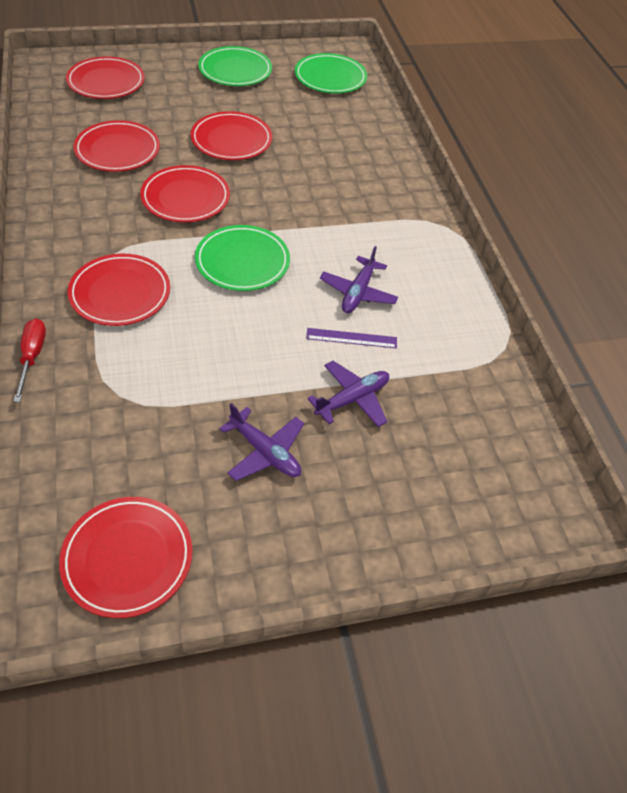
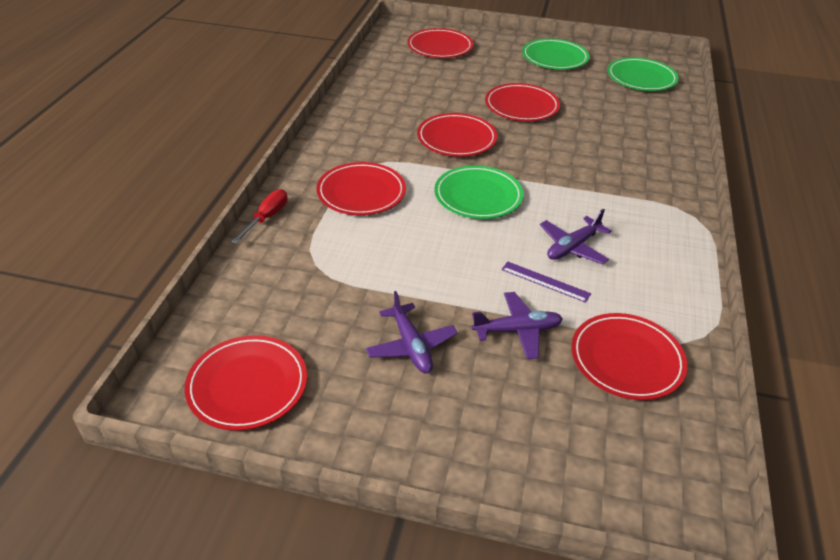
camera: 30 degrees right, 10 degrees down
(117, 150) = (420, 94): red plate -> red plate (626, 359)

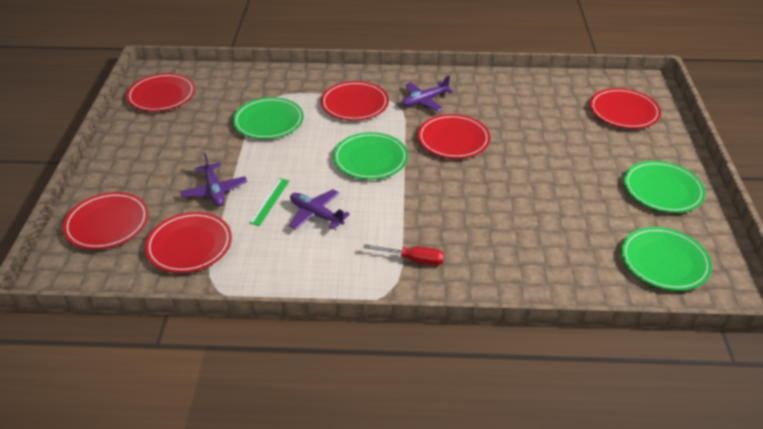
camera: 80 degrees right, 0 degrees up
(267, 218) = (312, 72): red screwdriver -> red screwdriver (413, 259)
(372, 268) = (268, 121): none -> green plate
(411, 346) = (196, 147): purple plane -> purple plane (424, 101)
(521, 106) = (535, 173): red plate -> red plate (107, 224)
(545, 281) = (270, 201): purple ruler -> green ruler

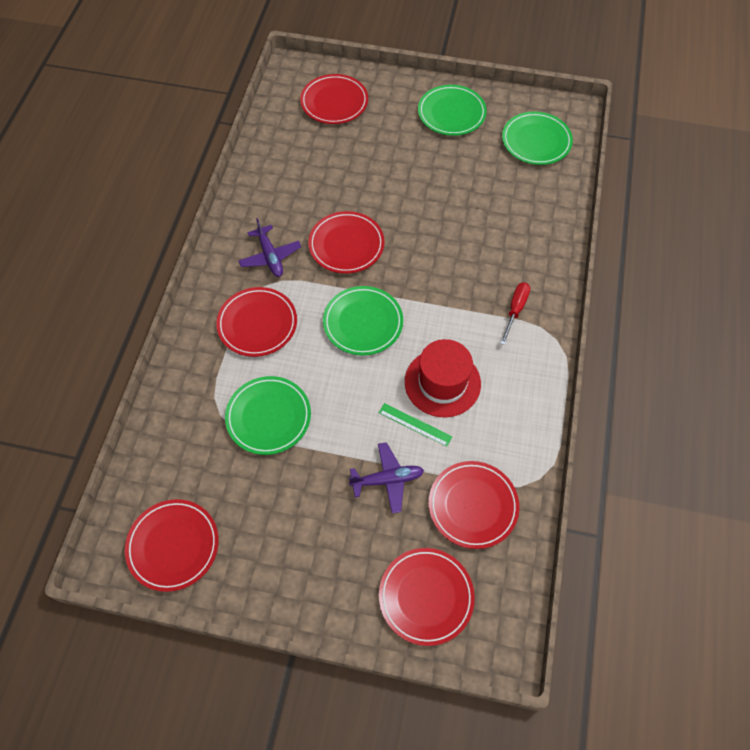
camera: 80 degrees left, 20 degrees up
(316, 214) = (442, 382): purple plane -> red hat

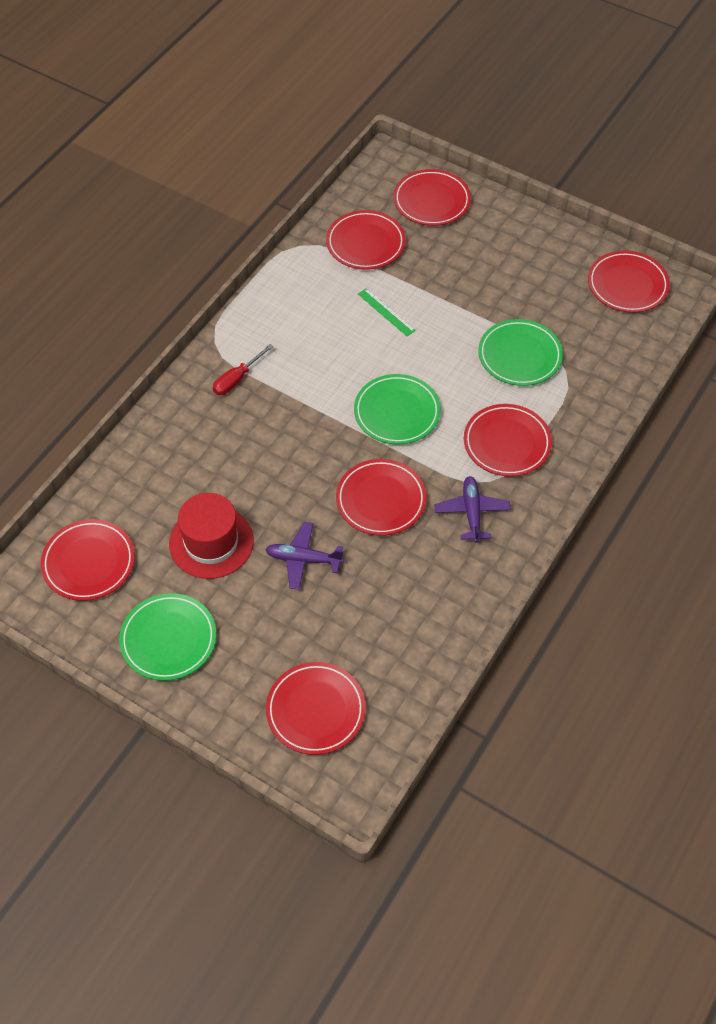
camera: 160 degrees left, 5 degrees down
(387, 480) = (429, 279): purple plane -> purple plane (303, 559)
(442, 382) = (344, 337): red hat -> red hat (211, 542)
(536, 141) = (88, 562): green plate -> red plate

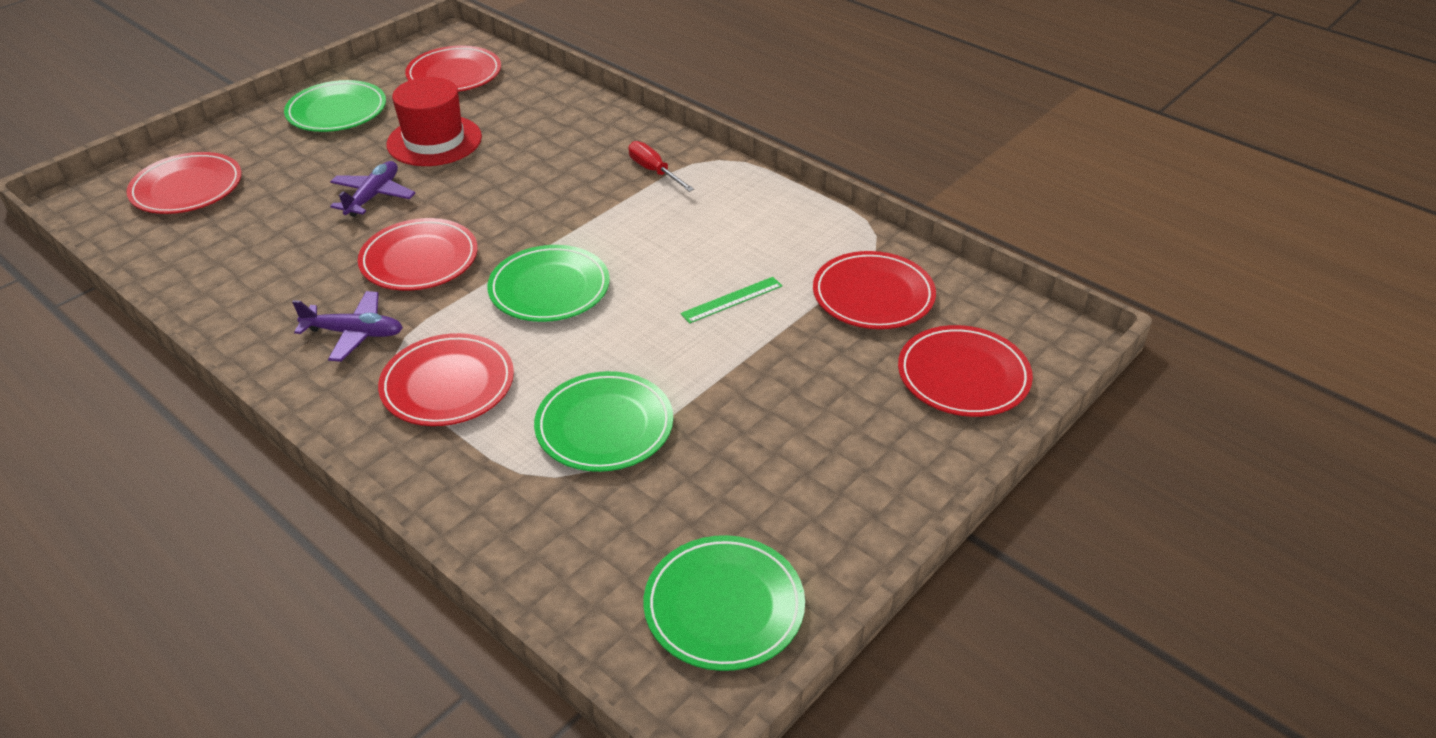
camera: 100 degrees right, 15 degrees down
(627, 285) = (724, 606): red plate -> green plate

